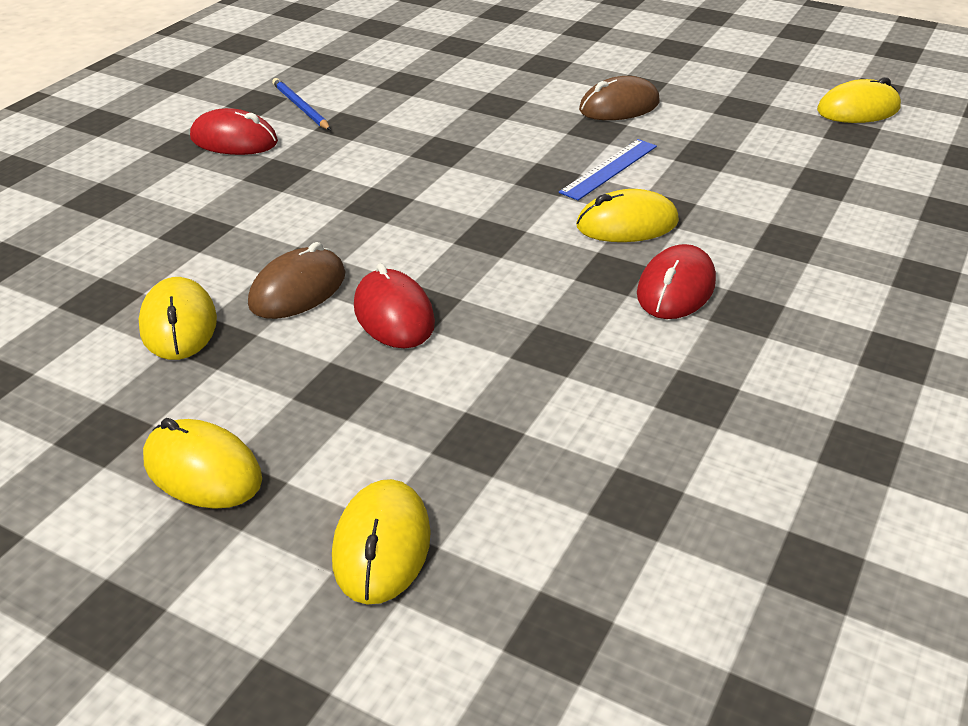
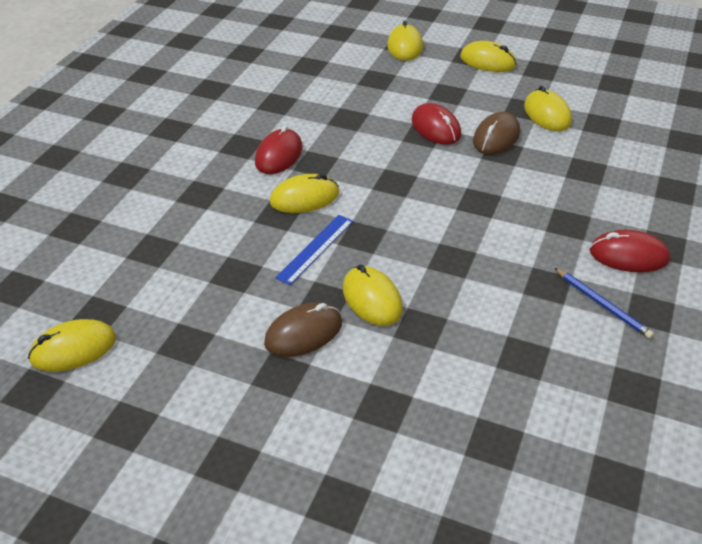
camera: 175 degrees right, 5 degrees up
(544, 125) = (372, 299): none -> yellow mouse

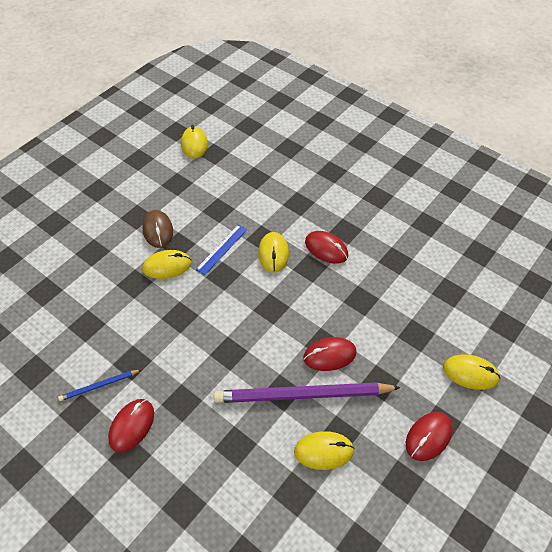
camera: 105 degrees right, 10 degrees up
(315, 249) = (222, 249): blue ruler -> blue ruler turned 75 degrees clockwise
(488, 61) = (428, 437): yellow mouse -> red mouse
(496, 137) = (302, 395): brown mouse -> purple pencil

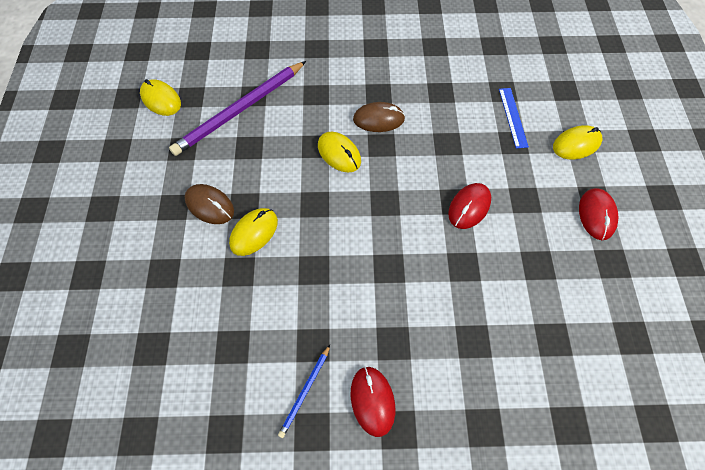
camera: 40 degrees left, 10 degrees up
(222, 249) = (289, 181): blue ruler -> blue ruler (513, 117)
(302, 395) = (481, 256): purple pencil -> purple pencil (240, 110)
(324, 451) = (540, 287): yellow mouse -> none
(326, 249) = (378, 119): red mouse -> brown mouse

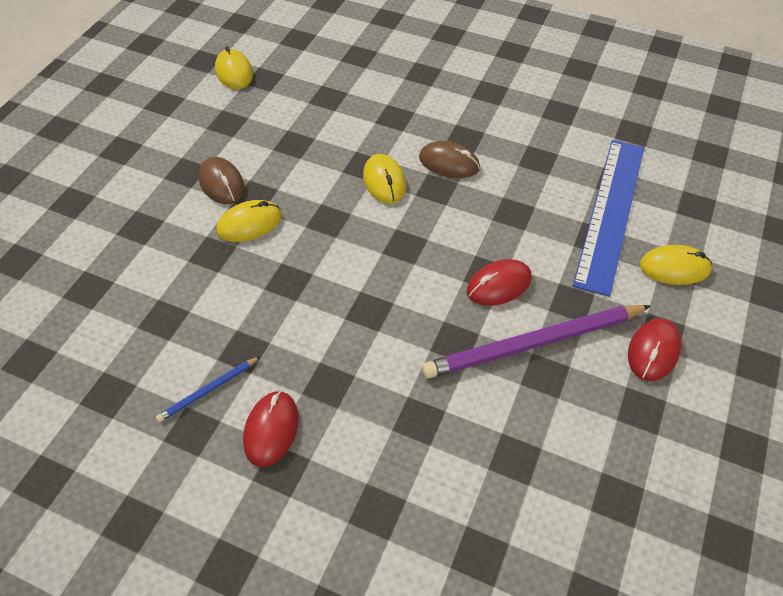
camera: 25 degrees right, 10 degrees down
(240, 110) = (306, 106): purple pencil -> purple pencil (533, 344)
(513, 117) = (610, 213): blue ruler -> blue ruler, size x2.16

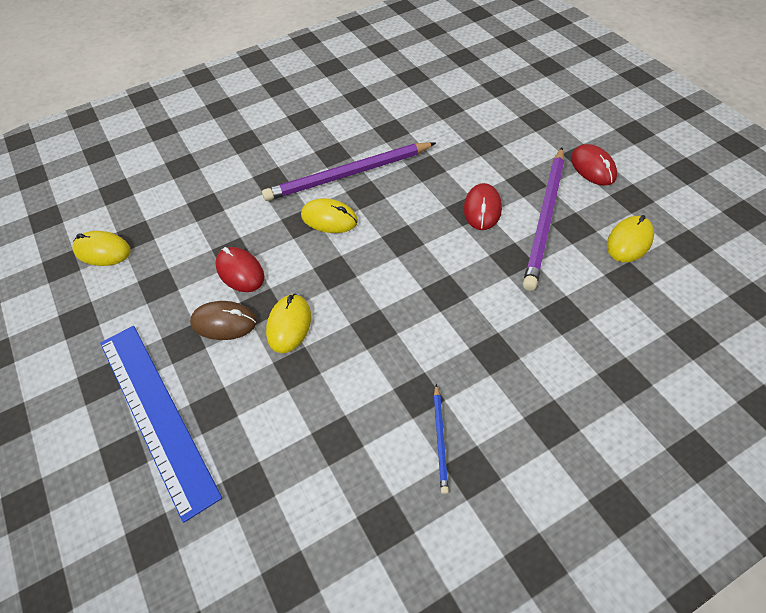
camera: 50 degrees left, 0 degrees up
(271, 429) = (510, 412): red mouse -> red mouse (240, 271)
(449, 163) = (348, 174): brown mouse -> purple pencil
(610, 213) = (469, 124): blue ruler -> blue ruler (156, 414)
(674, 267) = (537, 122): yellow mouse -> yellow mouse (629, 241)

